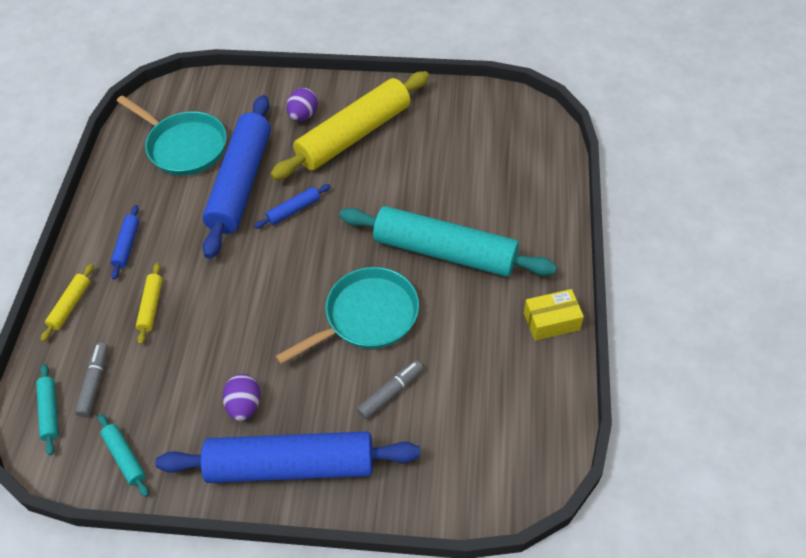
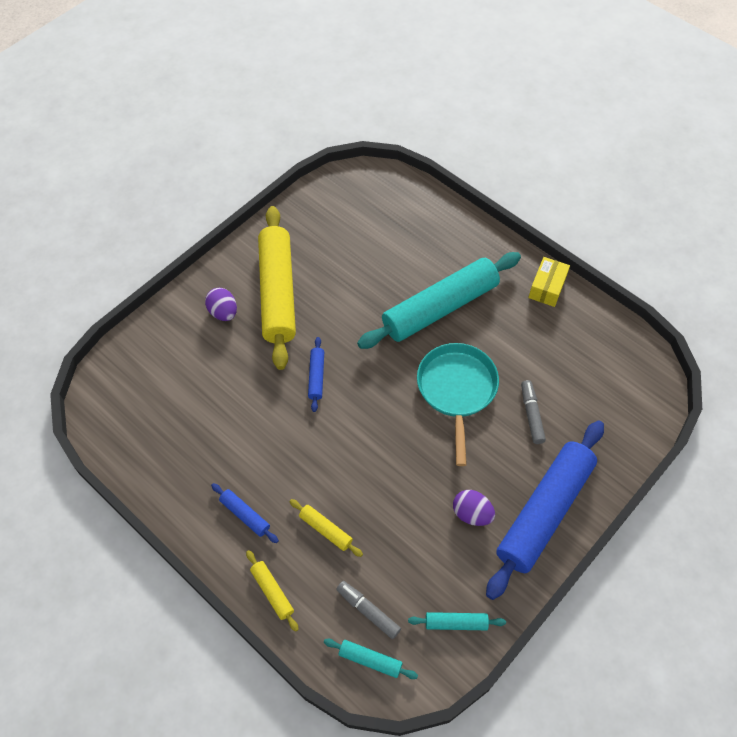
camera: 55 degrees left, 5 degrees up
(184, 146) = (173, 414): turquoise pan -> none
(241, 183) = (254, 396): blue rolling pin -> none

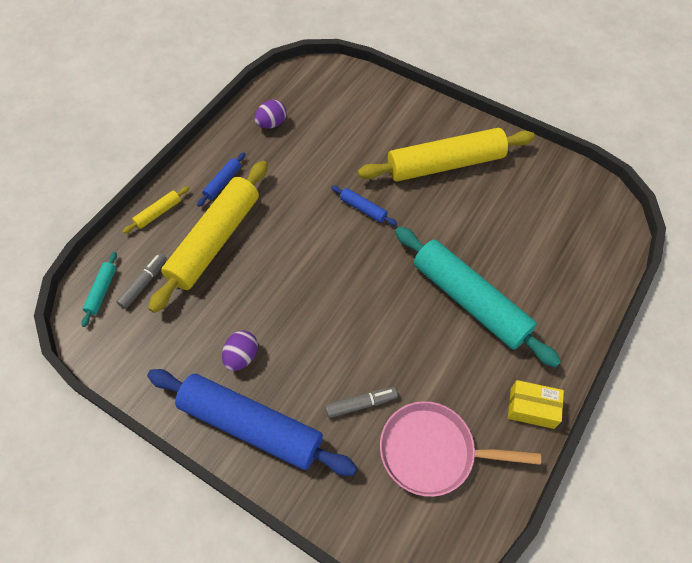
camera: 80 degrees right, 0 degrees up
(223, 312) = (412, 130): purple egg -> purple egg (271, 124)
(316, 377) = (363, 209): blue rolling pin -> blue rolling pin turned 45 degrees clockwise
(325, 530) = (215, 241): yellow rolling pin -> yellow rolling pin, size x2.42
(456, 390) = (374, 328): turquoise pan -> none
(456, 623) = (134, 355): turquoise rolling pin -> none
(579, 366) = (433, 452): none -> pink pan

